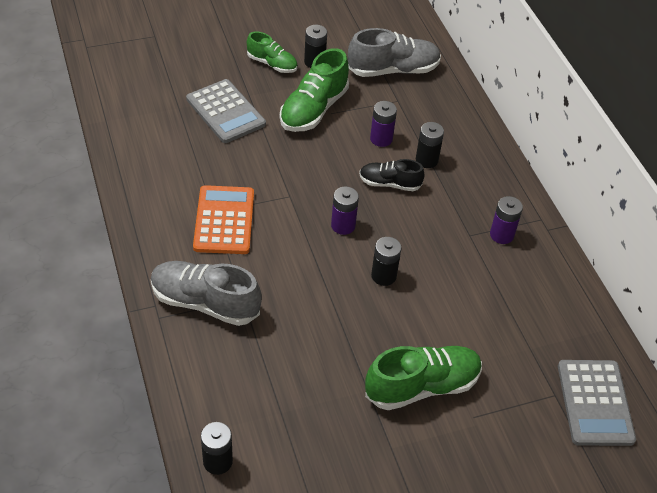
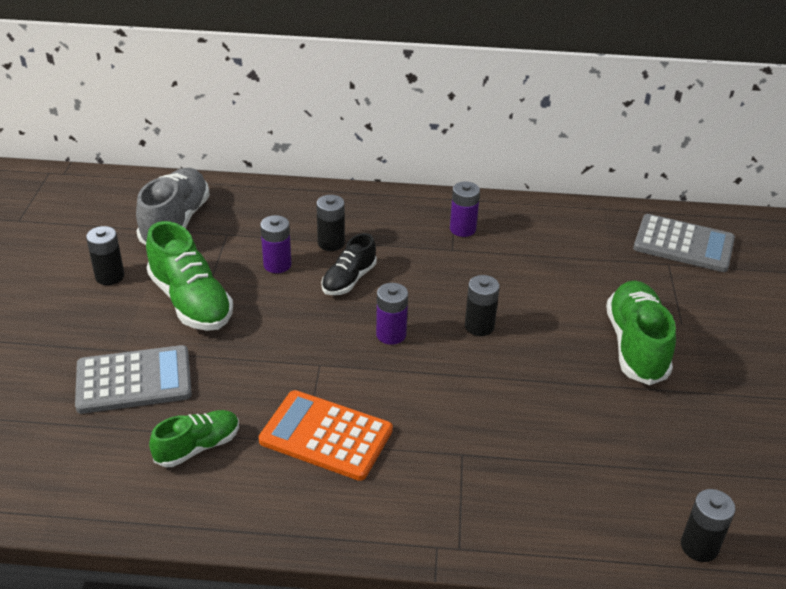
camera: 65 degrees left, 10 degrees down
(205, 303) = (454, 492): grey shoe -> none
(272, 64) = (81, 313): green shoe -> green shoe (198, 447)

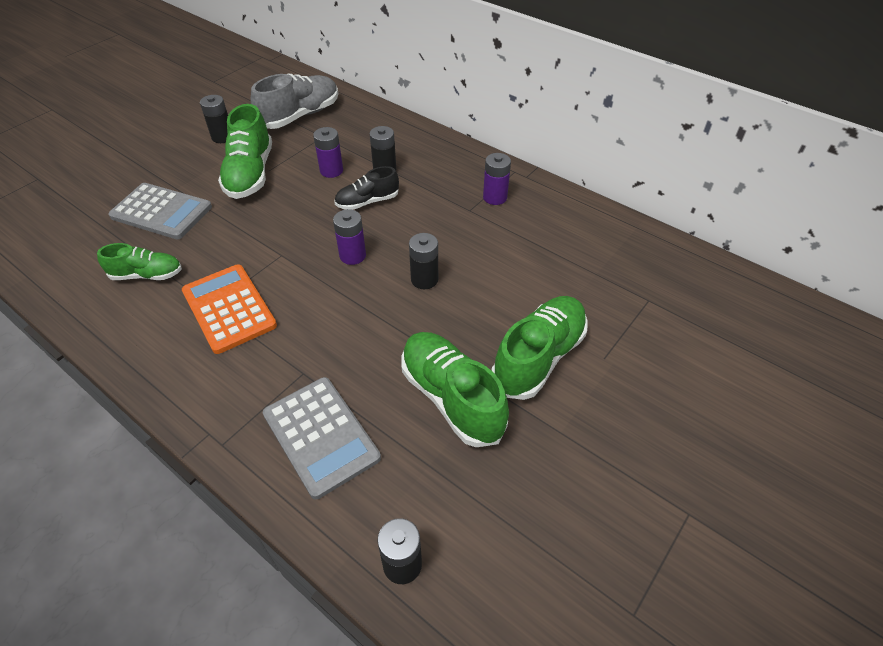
camera: 35 degrees right, 10 degrees up
(604, 409) = (451, 397): none -> green shoe
(683, 244) = (683, 289): grey calculator -> grey calculator (321, 436)

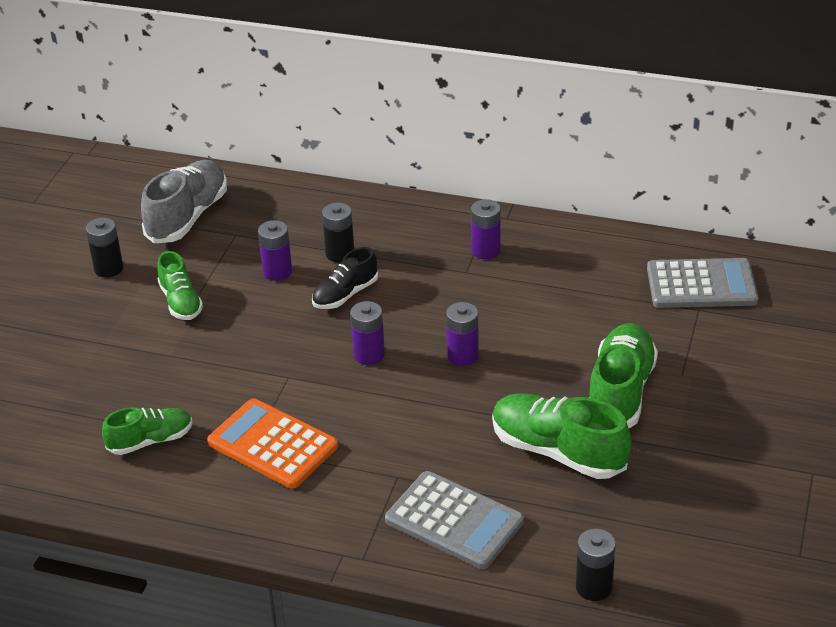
camera: 20 degrees left, 10 degrees down
(161, 212) = (107, 373): grey calculator -> grey calculator (701, 285)
(250, 174) = (181, 302): green shoe -> green shoe, size x0.60
(424, 279) = (463, 356): black battery -> purple battery

